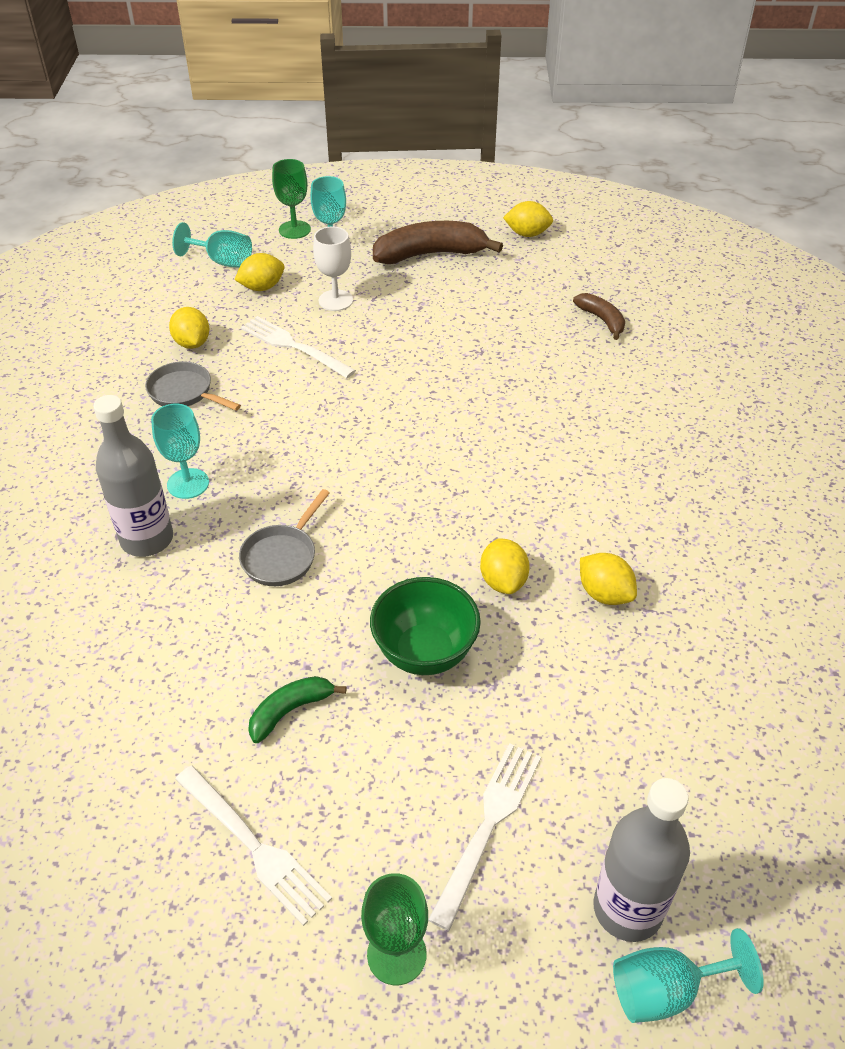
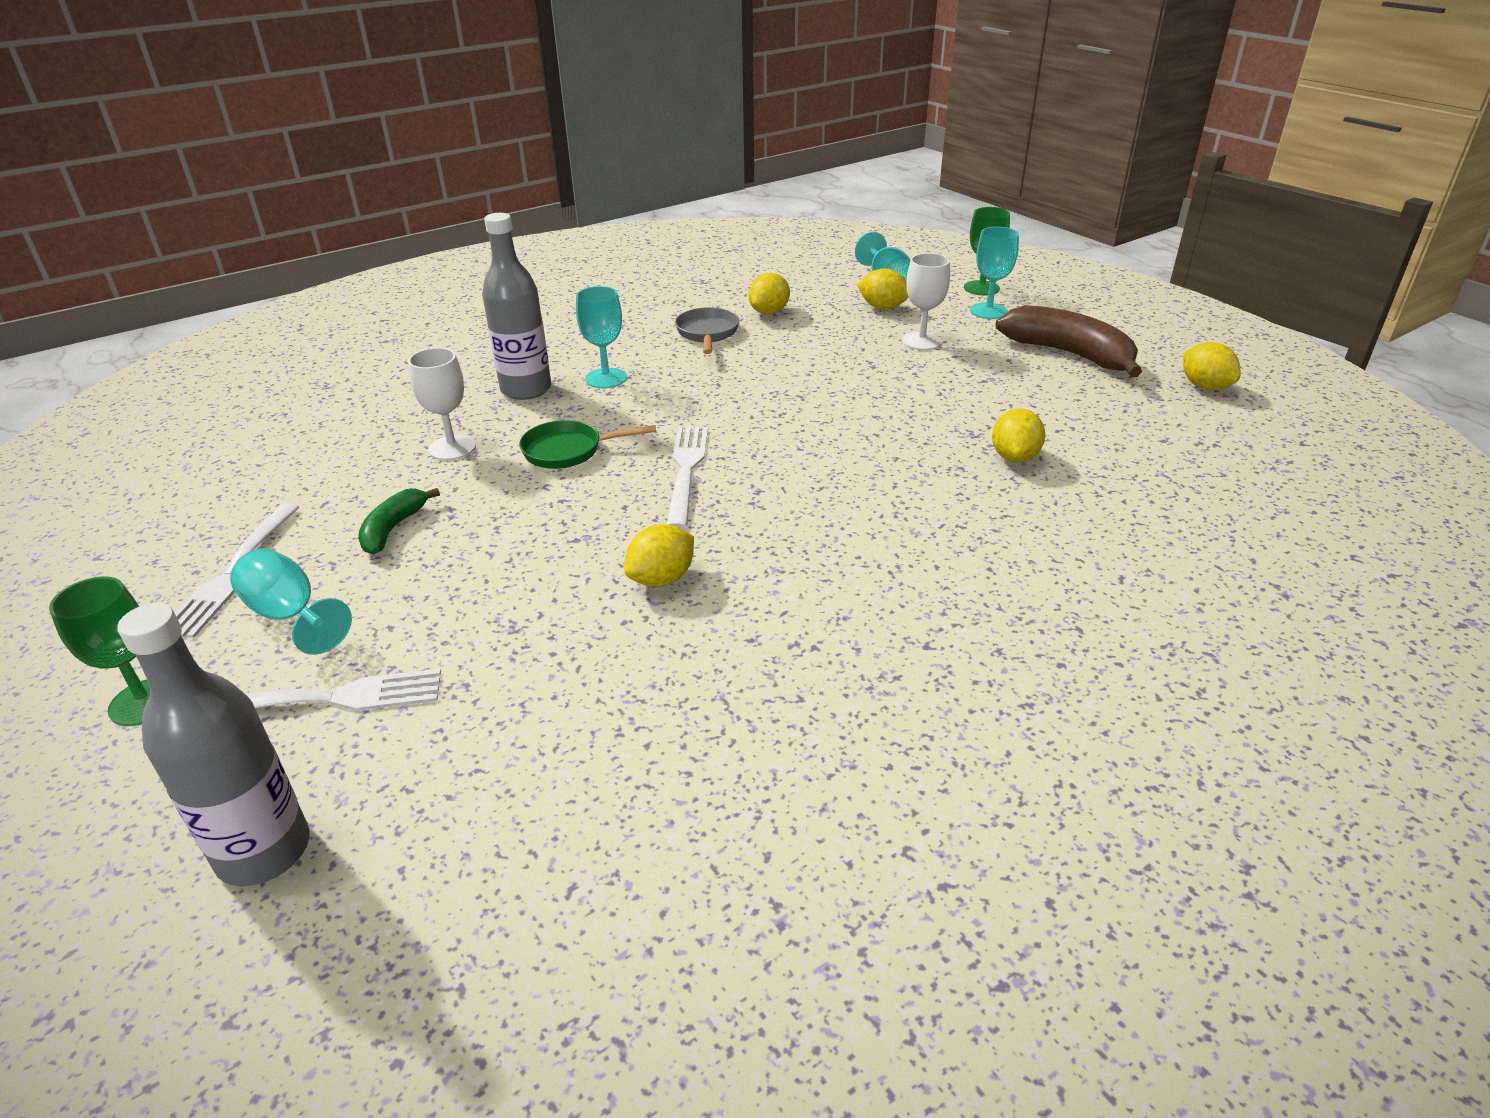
camera: 55 degrees right, 10 degrees down
(196, 626) = (452, 448): none -> white goblet
(282, 556) = (569, 451): grey pan -> green pan
(290, 711) = (393, 529): green banana -> green banana turned 90 degrees counterclockwise
(293, 346) = (831, 349): white fork -> white fork (686, 470)
(425, 653) = (520, 571): green bowl -> none
(602, 320) = (1152, 483): brown banana -> none
(604, 594) = (714, 654): yellow lemon -> yellow lemon (1014, 457)
(666, 990) = (160, 930): turquoise goblet -> turquoise goblet (290, 615)

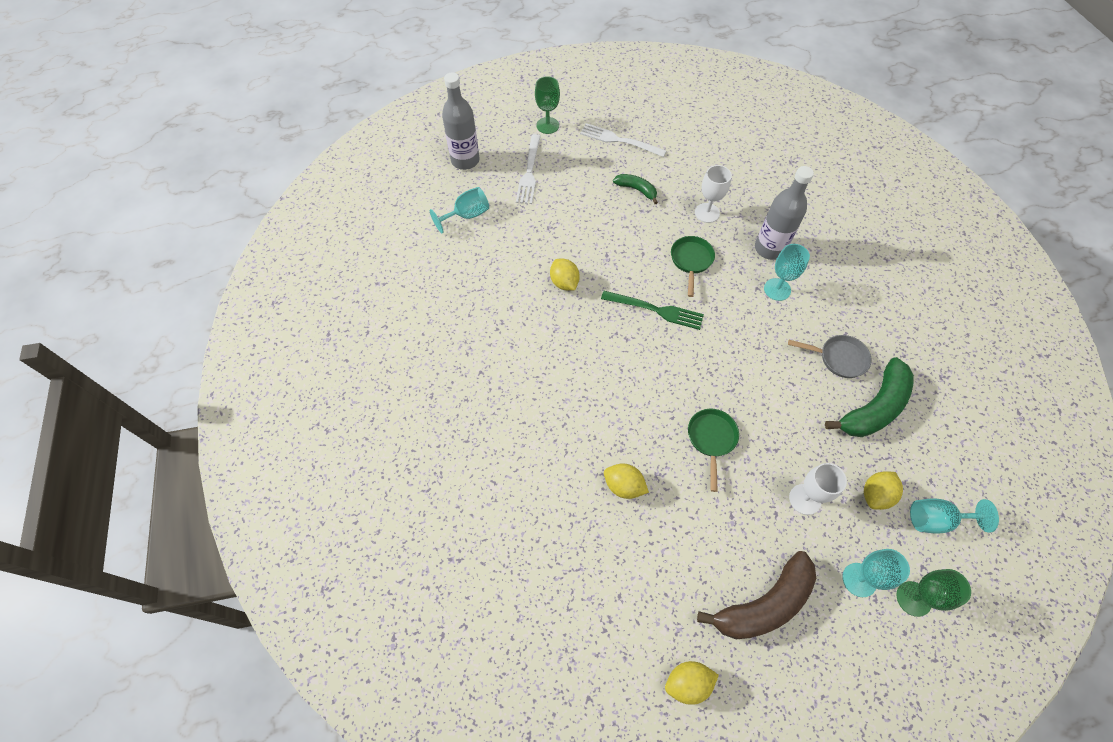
camera: 105 degrees right, 25 degrees up
(290, 615) = (583, 159): turquoise goblet -> turquoise goblet (467, 215)
(686, 470) = (656, 310): white fork -> green fork
(769, 312) = (874, 408): yellow lemon -> green banana
(888, 402) = (711, 439): none -> green pan

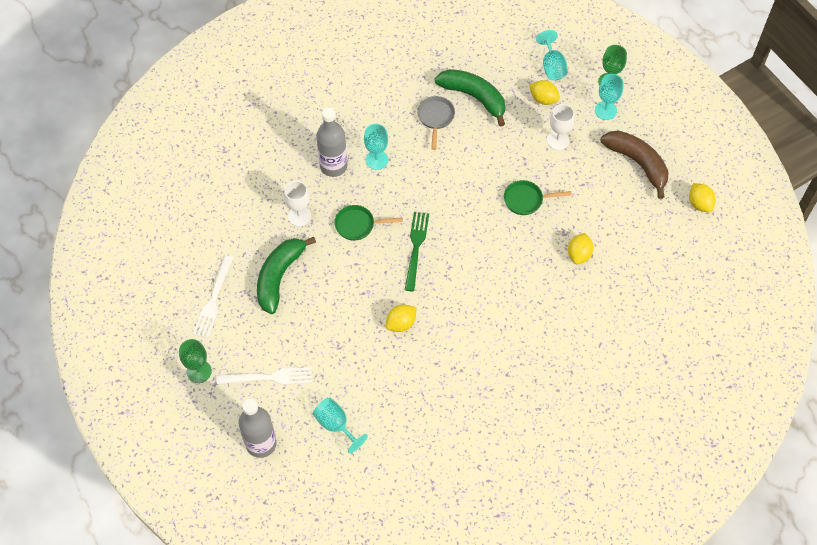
camera: 100 degrees left, 0 degrees up
(636, 190) = (279, 277): green banana -> green banana, size x1.85

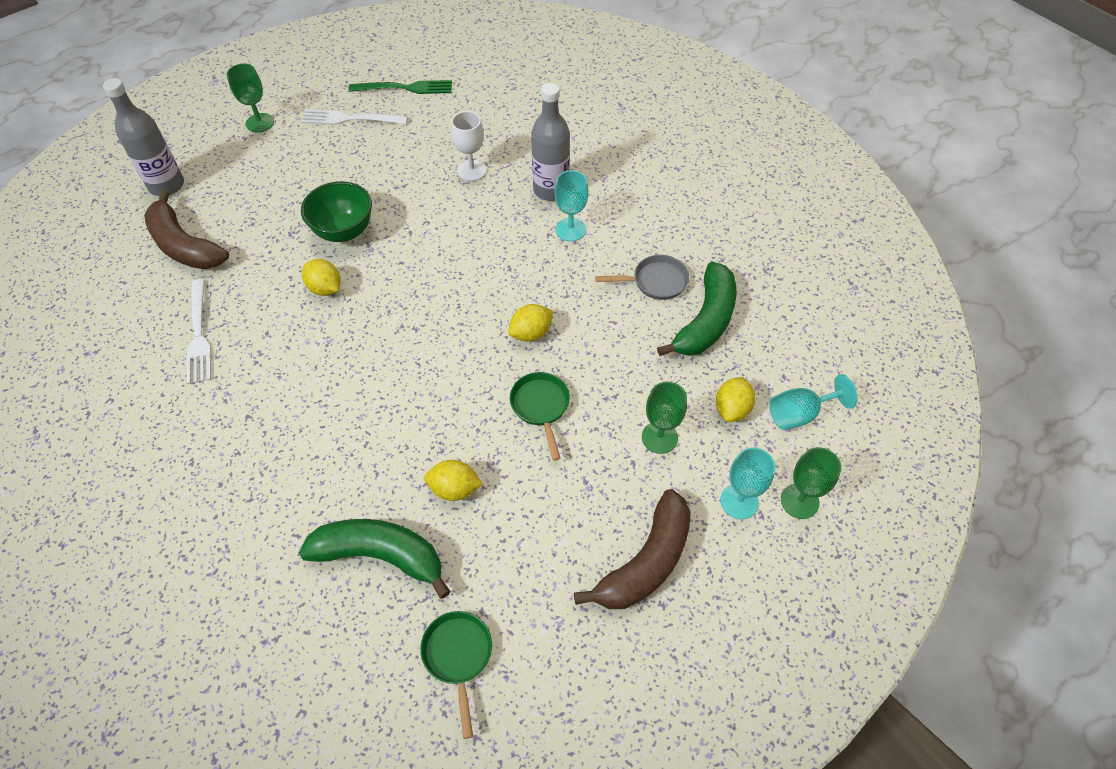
camera: 80 degrees right, 5 degrees down
(269, 377) = (251, 179): white fork -> white fork (199, 335)
(279, 277) = (384, 166): green banana -> green banana (380, 555)
(336, 425) = (184, 246): turquoise goblet -> brown banana
(345, 309) = (344, 231): none -> green bowl
(358, 225) = (467, 226): green pan -> green pan (458, 656)
(416, 247) = (441, 288): green fork -> green fork (406, 88)
(558, 140) = (659, 437): white goblet -> green goblet
(699, 204) = (585, 677): yellow lemon -> yellow lemon (531, 333)

